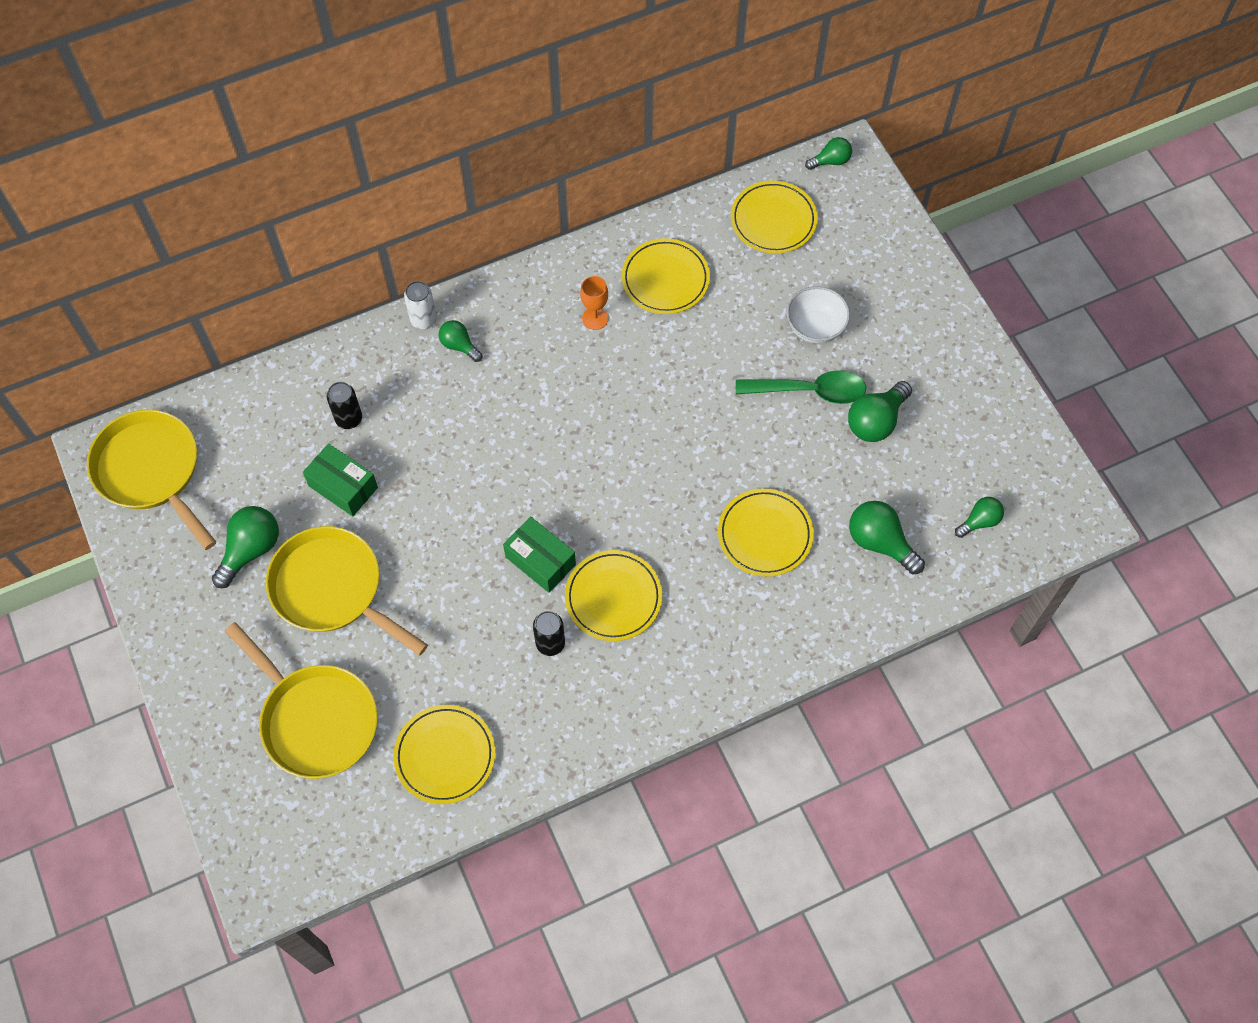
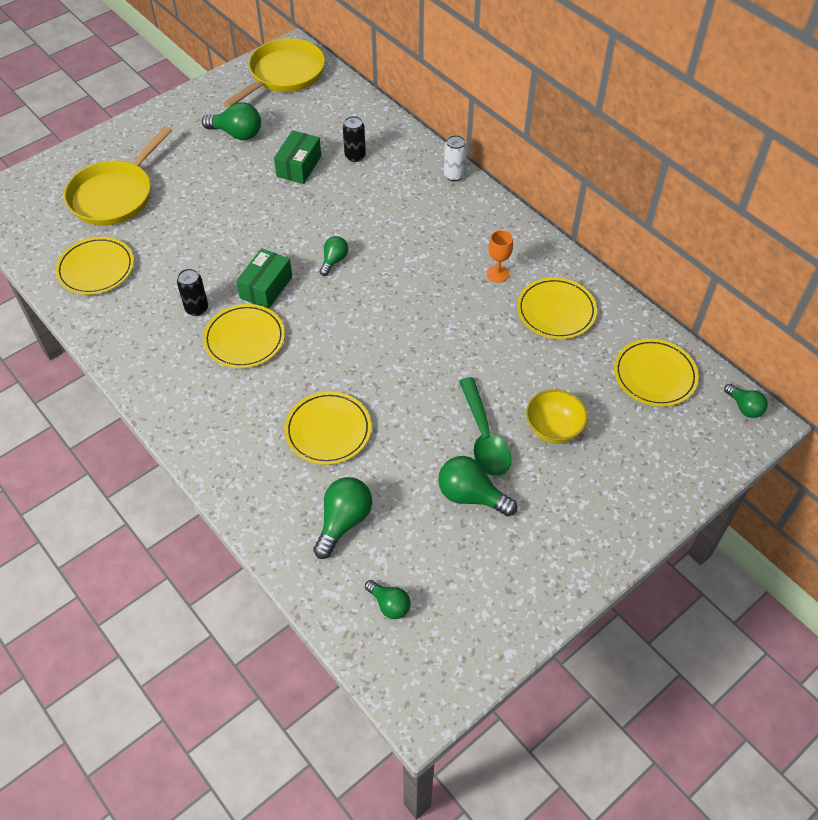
camera: 75 degrees right, 10 degrees down
(333, 590) = (216, 180): yellow pan -> none
(459, 346) = (439, 200): green light bulb -> green light bulb (334, 260)
(815, 327) = (553, 429): white bowl -> yellow bowl

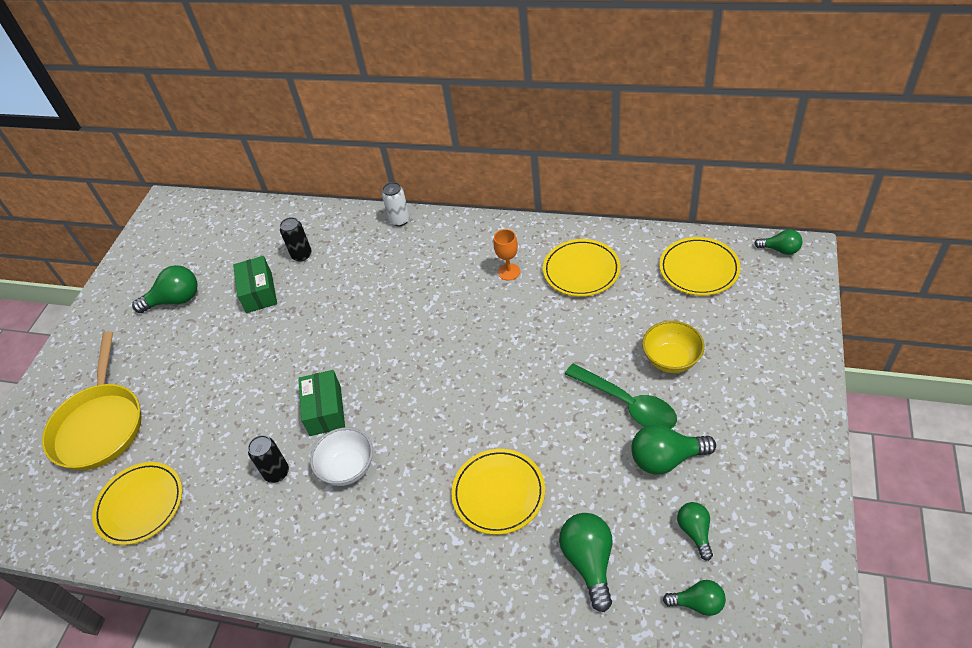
camera: 30 degrees left, 5 degrees down
(244, 339) = (348, 468): yellow plate -> white bowl
(283, 75) = (175, 229): yellow pan -> none
(334, 260) = (364, 348): green light bulb -> green light bulb (695, 532)

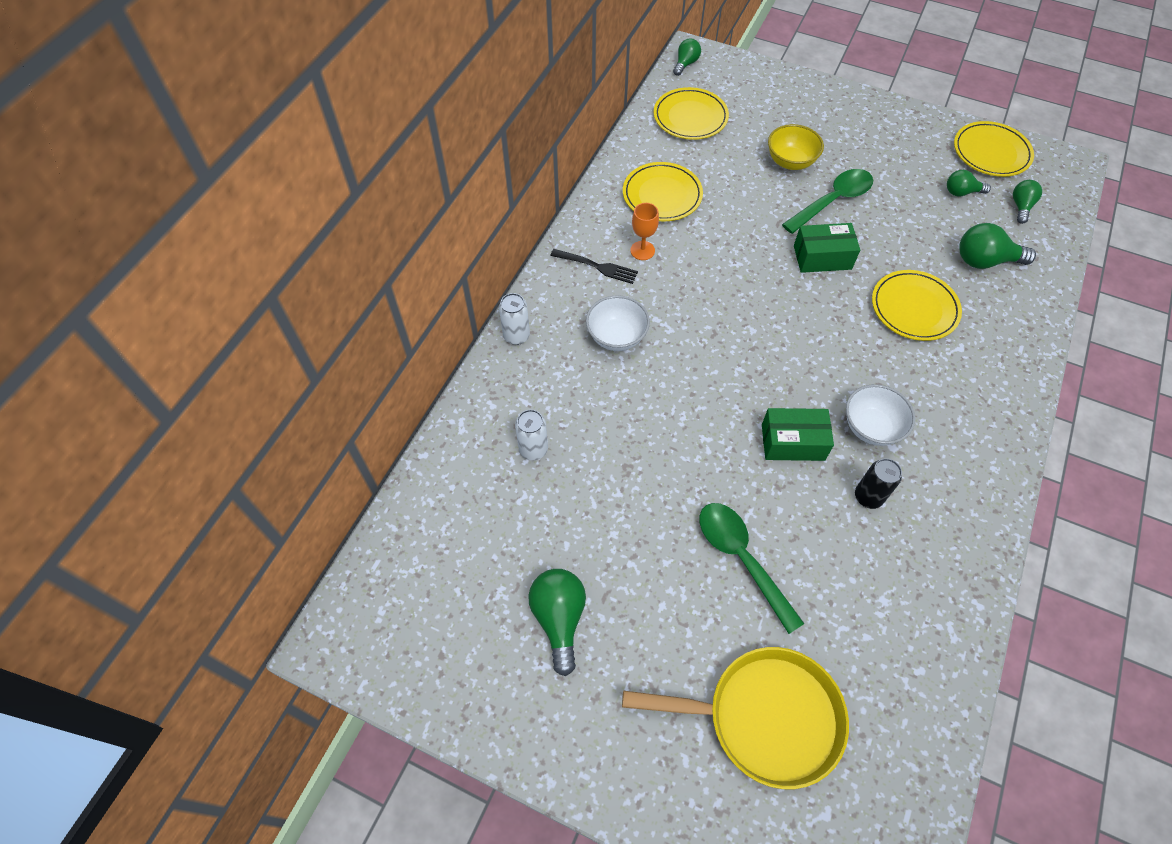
camera: 85 degrees left, 10 degrees up
(140, 505) = (894, 653): yellow plate -> yellow plate (991, 152)
(219, 392) = (741, 559): none -> green spoon
(259, 292) = (584, 505): green box -> green box (822, 257)
(302, 255) = (533, 449): black can -> white can
(411, 276) = (616, 336): none -> white bowl
(482, 247) = (596, 266): none -> black fork
(666, 459) = (892, 191): green light bulb -> none

